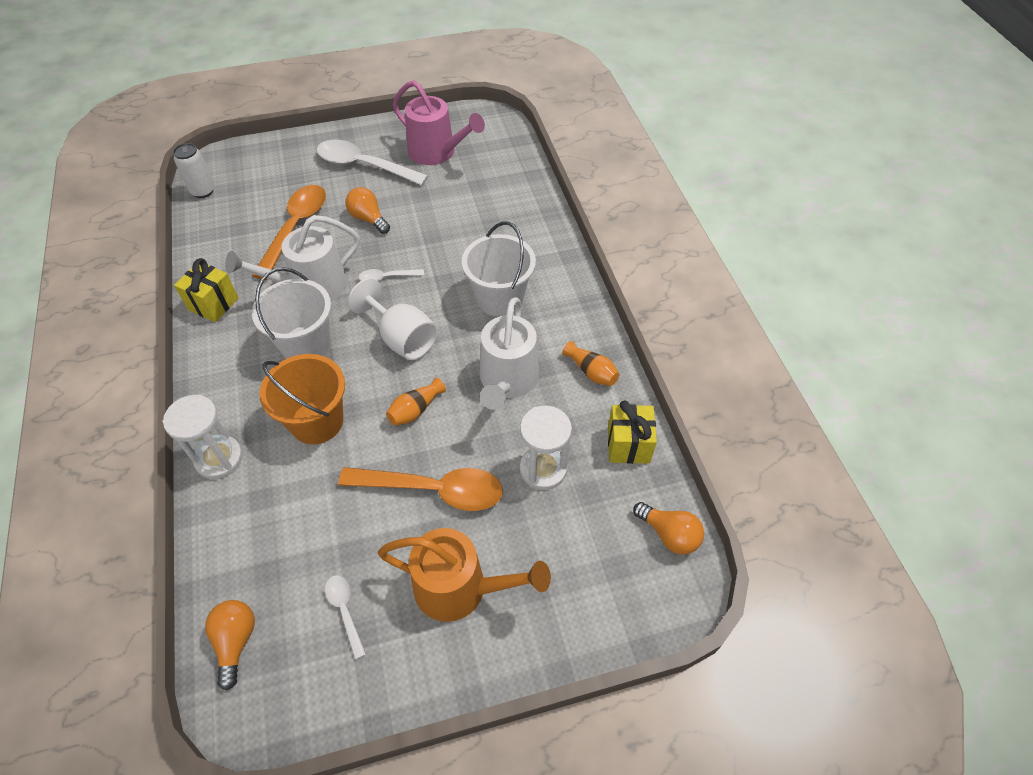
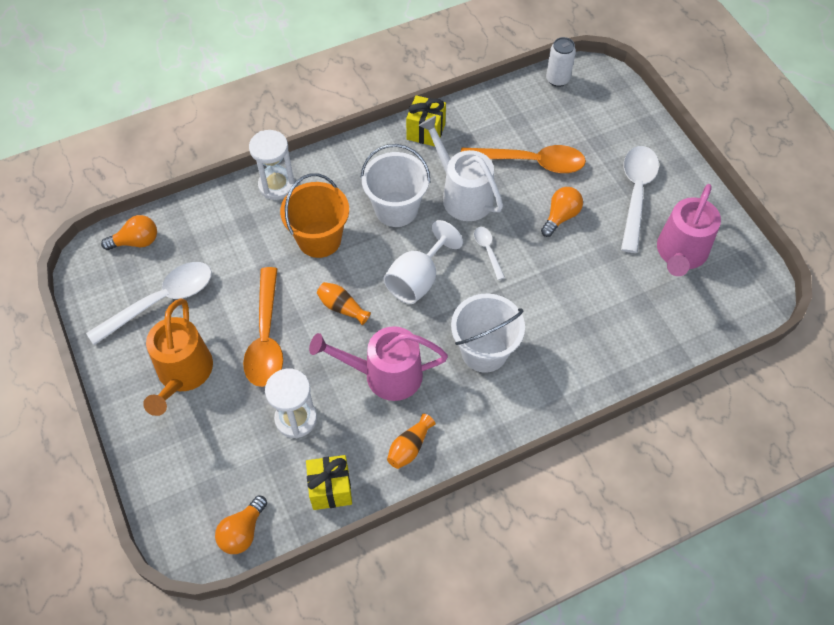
camera: 80 degrees right, 5 degrees up
(345, 611) = (161, 301): white spoon -> white spoon, size x2.08
(507, 381) = (385, 375): white watering can -> pink watering can

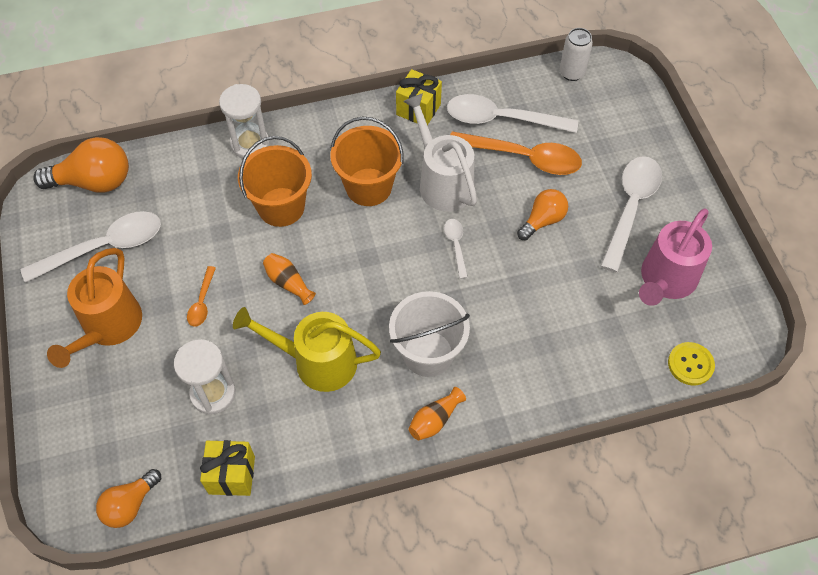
camera: 10 degrees right, 0 degrees up
(136, 241) = (94, 182): orange light bulb -> orange light bulb, size x1.61
(266, 337) = (202, 302): orange spoon -> orange spoon, size x0.48
(385, 375) = (317, 362): pink watering can -> yellow watering can
(396, 209) = (368, 187): white bucket -> orange bucket
(409, 447) = (325, 444): orange vase -> orange vase (435, 420)
(418, 279) = (374, 265): white goblet -> none
(503, 130) = (501, 119): none -> white spoon
(717, 324) = (690, 364): none -> yellow button

